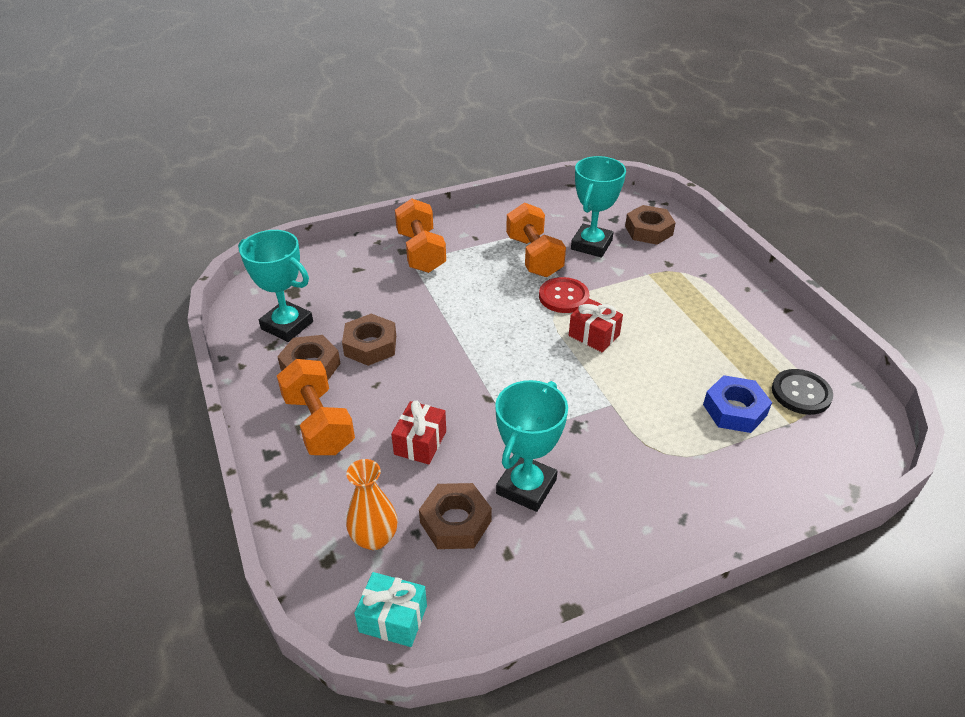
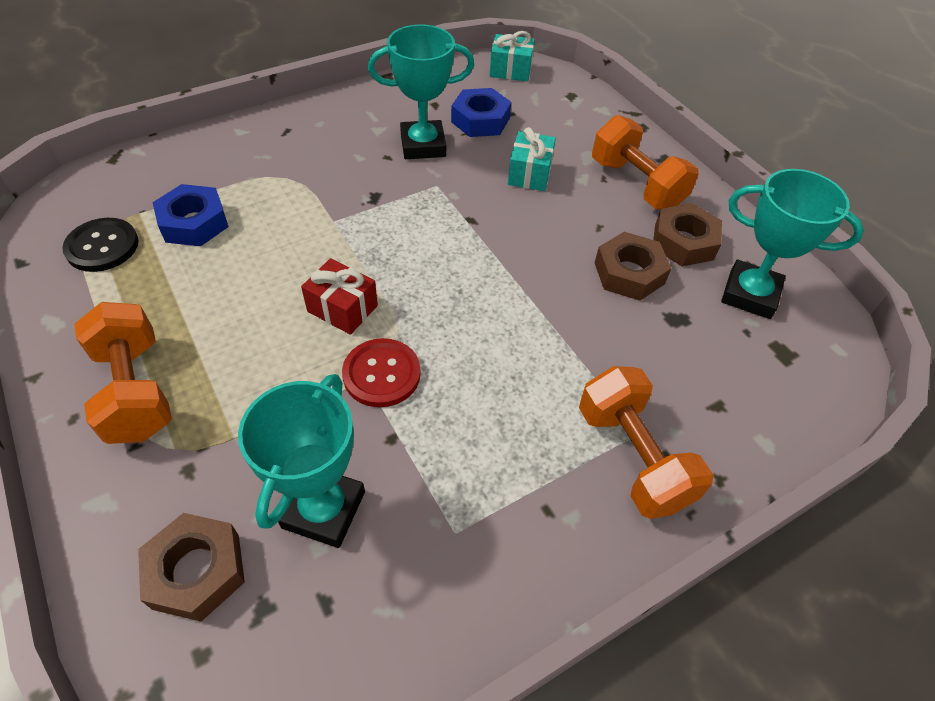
camera: 170 degrees right, 10 degrees up
(374, 538) = (542, 108): orange vase -> none
(420, 443) = (529, 174): red gift -> turquoise gift
(455, 521) = (480, 120): brown nut -> blue nut
(526, 487) = (423, 145): turquoise trophy -> turquoise trophy turned 60 degrees clockwise
(534, 256) = (432, 464): orange dumbbell -> orange dumbbell (135, 390)

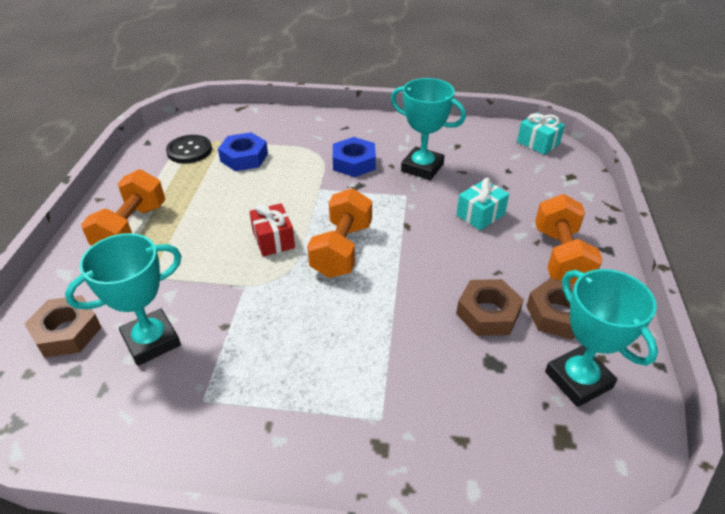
camera: 40 degrees right, 10 degrees down
(381, 374) = (256, 287): red button -> none
(480, 120) = (480, 167): blue nut -> blue nut (354, 163)
(633, 457) = (359, 431): orange dumbbell -> orange dumbbell (342, 250)

